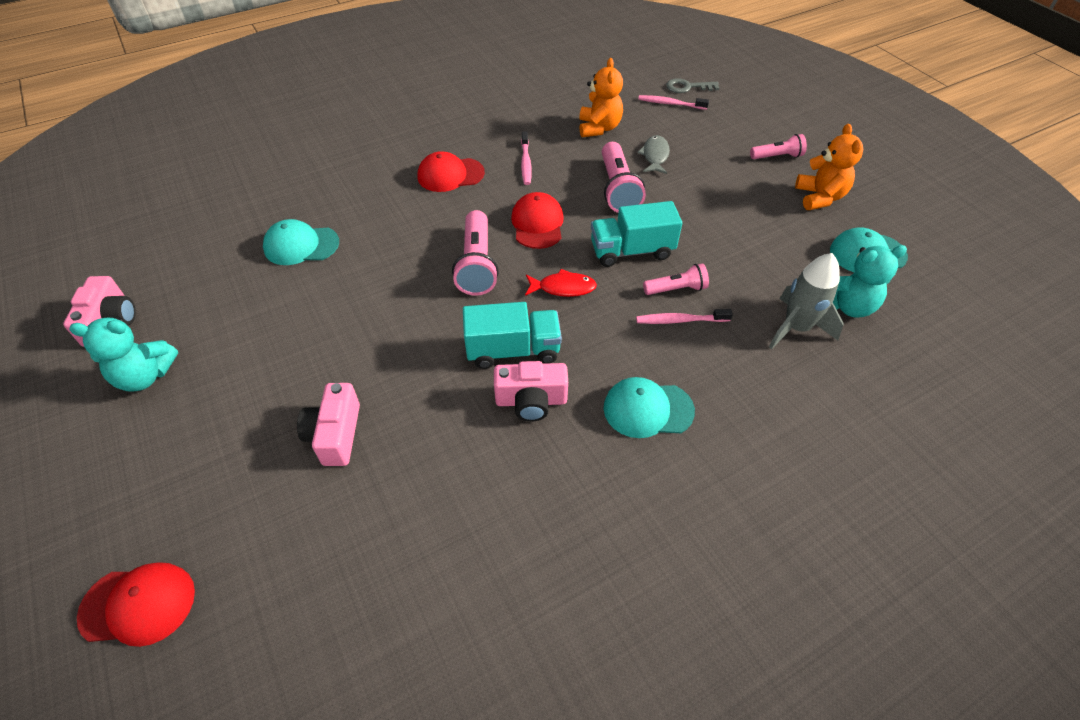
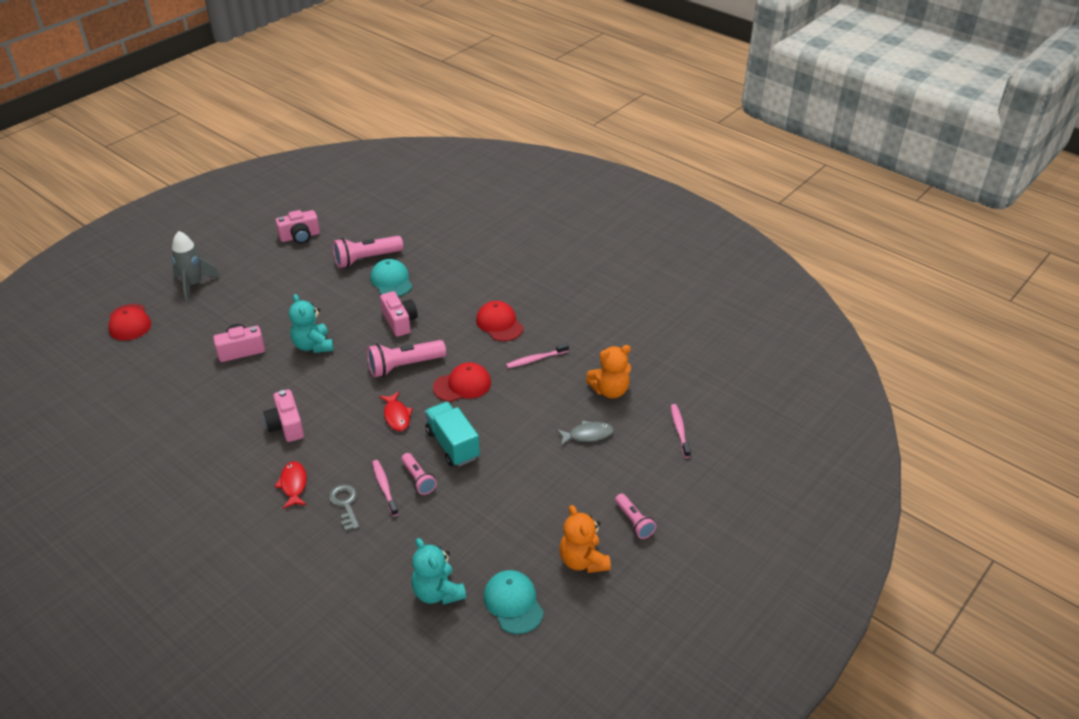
camera: 70 degrees right, 10 degrees down
(145, 376) = (265, 265): turquoise teddy bear -> turquoise teddy bear (313, 346)
(390, 253) = (400, 322): none -> pink camera
(513, 350) = (328, 406): turquoise truck -> none
(618, 189) = (528, 421): pink flashlight -> pink flashlight (366, 259)
(648, 409) = (293, 485): turquoise cap -> red fish
(687, 87) = (718, 437): grey key -> grey key (345, 504)
(796, 328) = (399, 559): grey rocket -> grey rocket (194, 284)
(819, 197) = (583, 561): orange teddy bear -> orange teddy bear turned 90 degrees clockwise

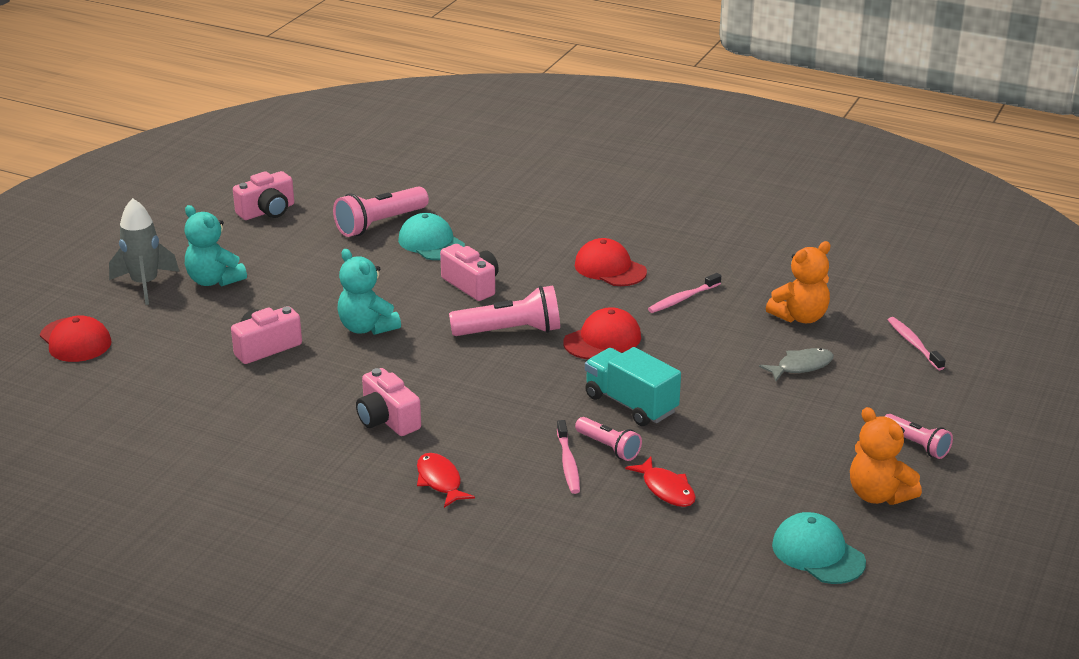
camera: 15 degrees left, 10 degrees down
(345, 504) = (526, 490): grey key -> none
(384, 487) = (568, 463): pink toothbrush -> pink toothbrush turned 150 degrees counterclockwise
(396, 416) = (535, 385): red fish -> red fish (666, 489)
(404, 366) = (510, 331): pink flashlight -> pink flashlight turned 150 degrees counterclockwise
(438, 592) = (712, 560): turquoise teddy bear -> turquoise teddy bear (214, 280)

